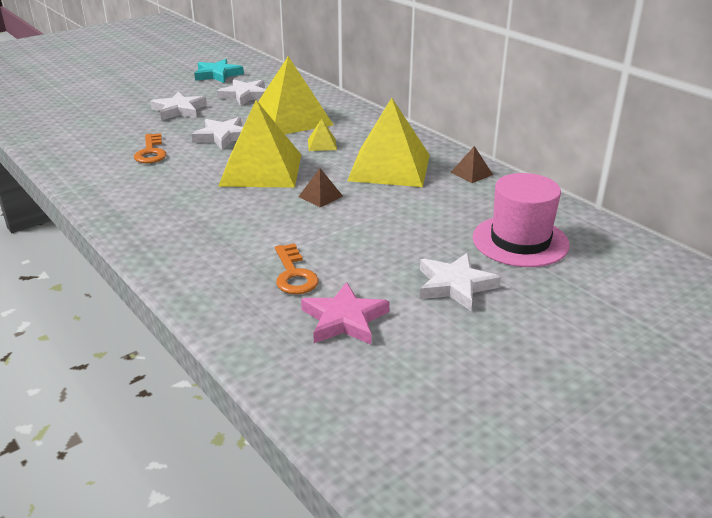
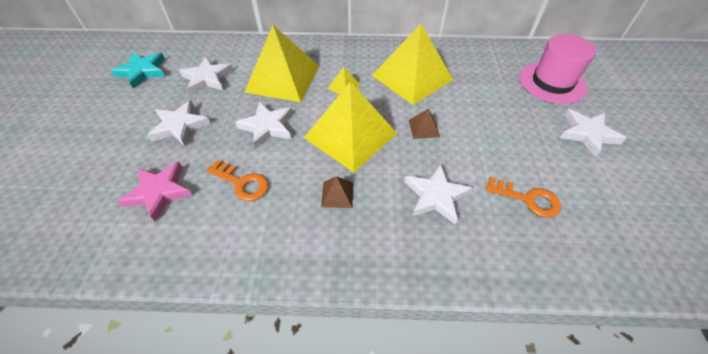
camera: 50 degrees left, 20 degrees up
(237, 229) = (435, 196): none -> white star
(344, 319) = (603, 204): pink star -> pink star (159, 192)
(471, 173) = (453, 53): brown pyramid -> brown pyramid (337, 194)

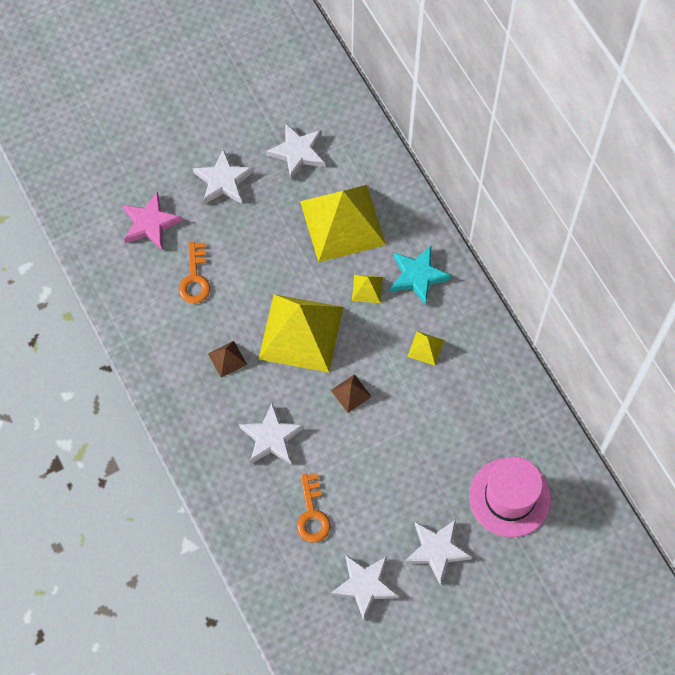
camera: 60 degrees right, 15 degrees up
(143, 71) = (269, 85): turquoise star -> turquoise star (418, 276)
(267, 127) = (267, 254): white star -> white star (364, 585)
(412, 77) = (425, 348): yellow pyramid -> yellow pyramid, size x0.41

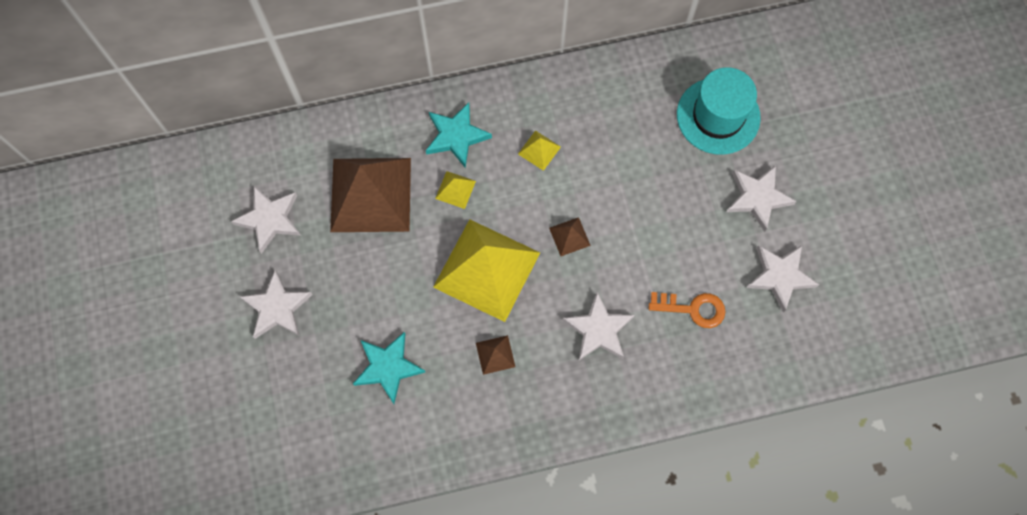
camera: 75 degrees left, 5 degrees up
(150, 223) = (304, 402): pink star -> none
(195, 278) = (388, 367): orange key -> turquoise star
(342, 223) = (371, 194): yellow pyramid -> brown pyramid
(509, 497) = (718, 116): pink hat -> turquoise hat

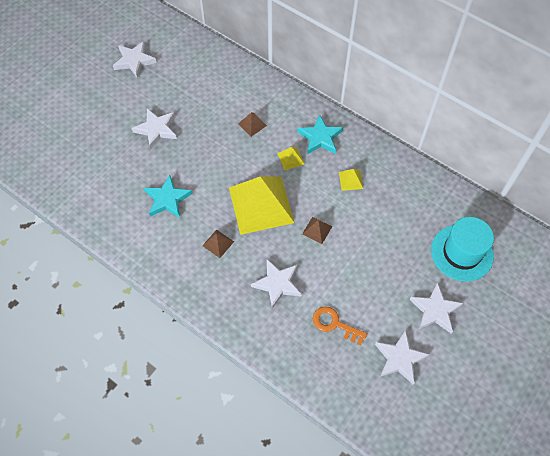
camera: 50 degrees right, 10 degrees down
(269, 219) = (199, 93): white star -> white star (134, 61)
(371, 194) = (252, 124): brown pyramid -> brown pyramid, size x0.41
(692, 309) = (335, 324): orange key -> orange key turned 150 degrees clockwise

